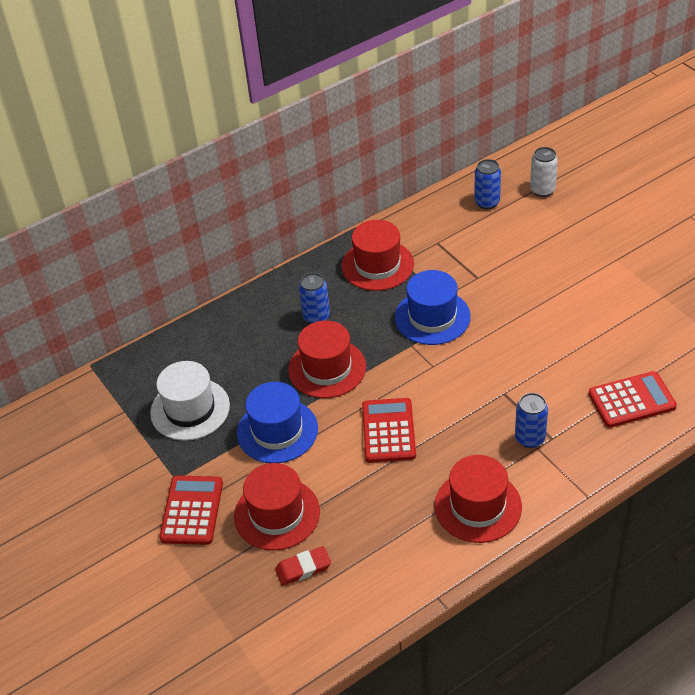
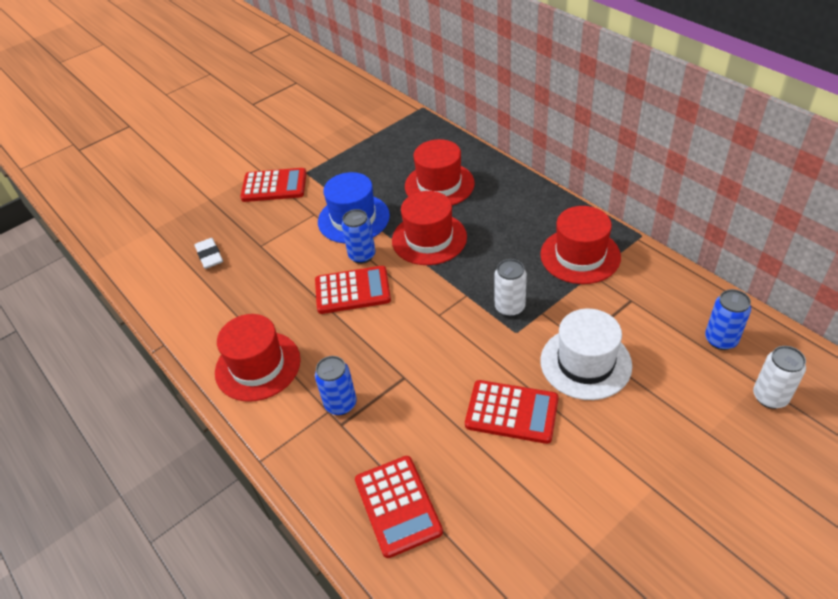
camera: 85 degrees right, 0 degrees up
(190, 409) = (377, 166): white hat -> white hat (585, 363)
(277, 514) = (265, 232): red hat -> red hat (439, 185)
(303, 568) = (209, 256): red eraser -> white eraser
(316, 317) = (496, 222): blue can -> blue can (362, 255)
(432, 317) = (510, 307): blue hat -> white can
(546, 326) = (511, 412): none -> red calculator

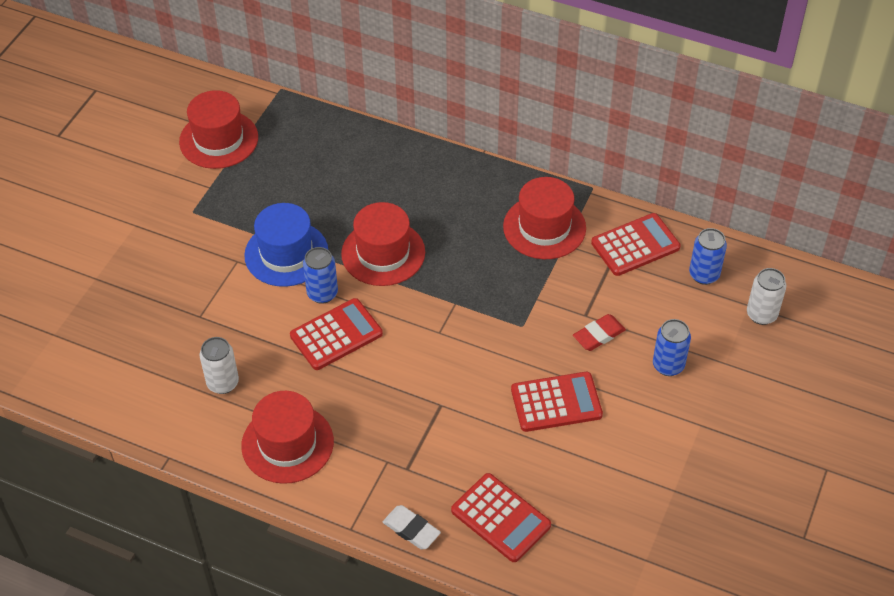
camera: 30 degrees left, 5 degrees up
(209, 256) = (148, 345): white eraser -> white eraser (411, 529)
(274, 186) = (165, 239): red calculator -> red calculator (635, 245)
(341, 404) = (395, 450): blue can -> blue can (668, 365)
(439, 185) = (358, 186): red hat -> red hat (218, 139)
(510, 307) = (504, 303): white can -> white can (223, 383)
(585, 363) = (599, 335): white hat -> red eraser

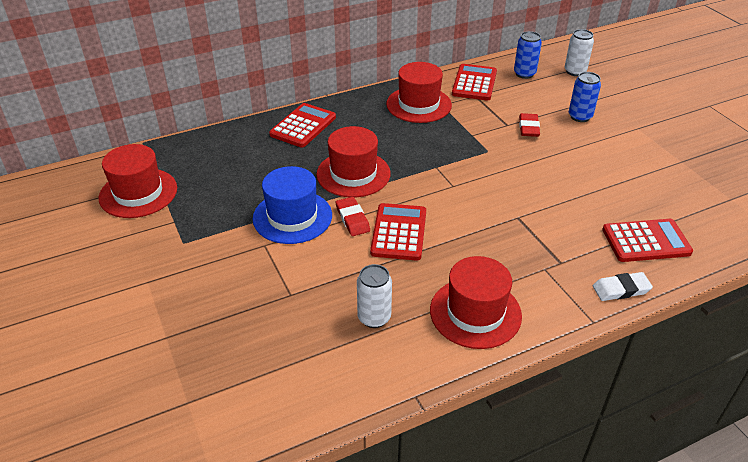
camera: 50 degrees left, 10 degrees down
(322, 293) = (352, 219): blue can -> red eraser
(556, 402) = (566, 169): red calculator -> red calculator (303, 126)

